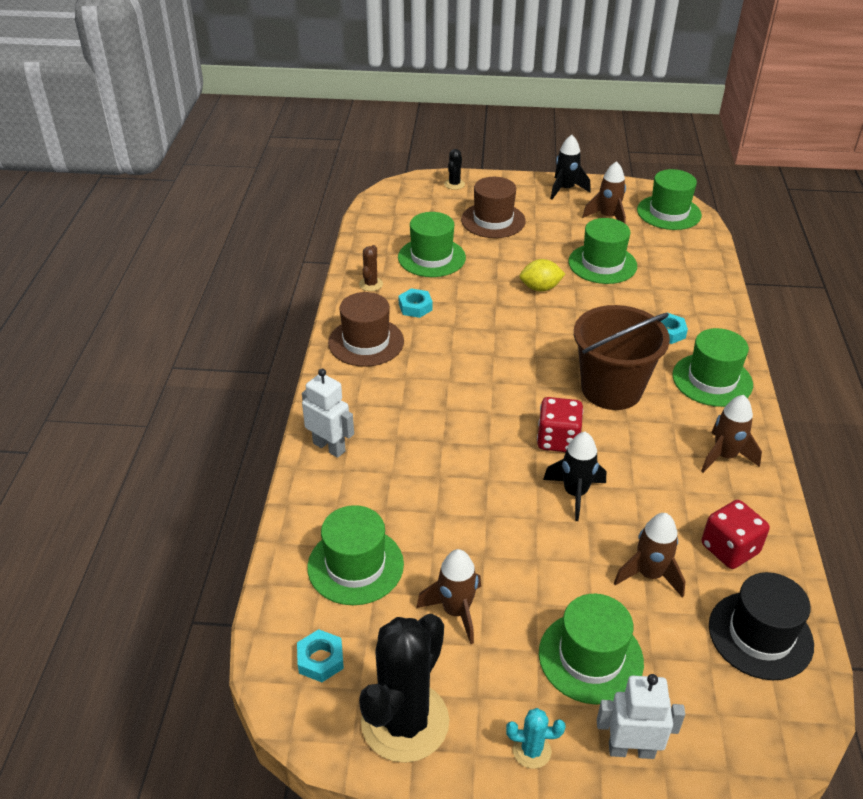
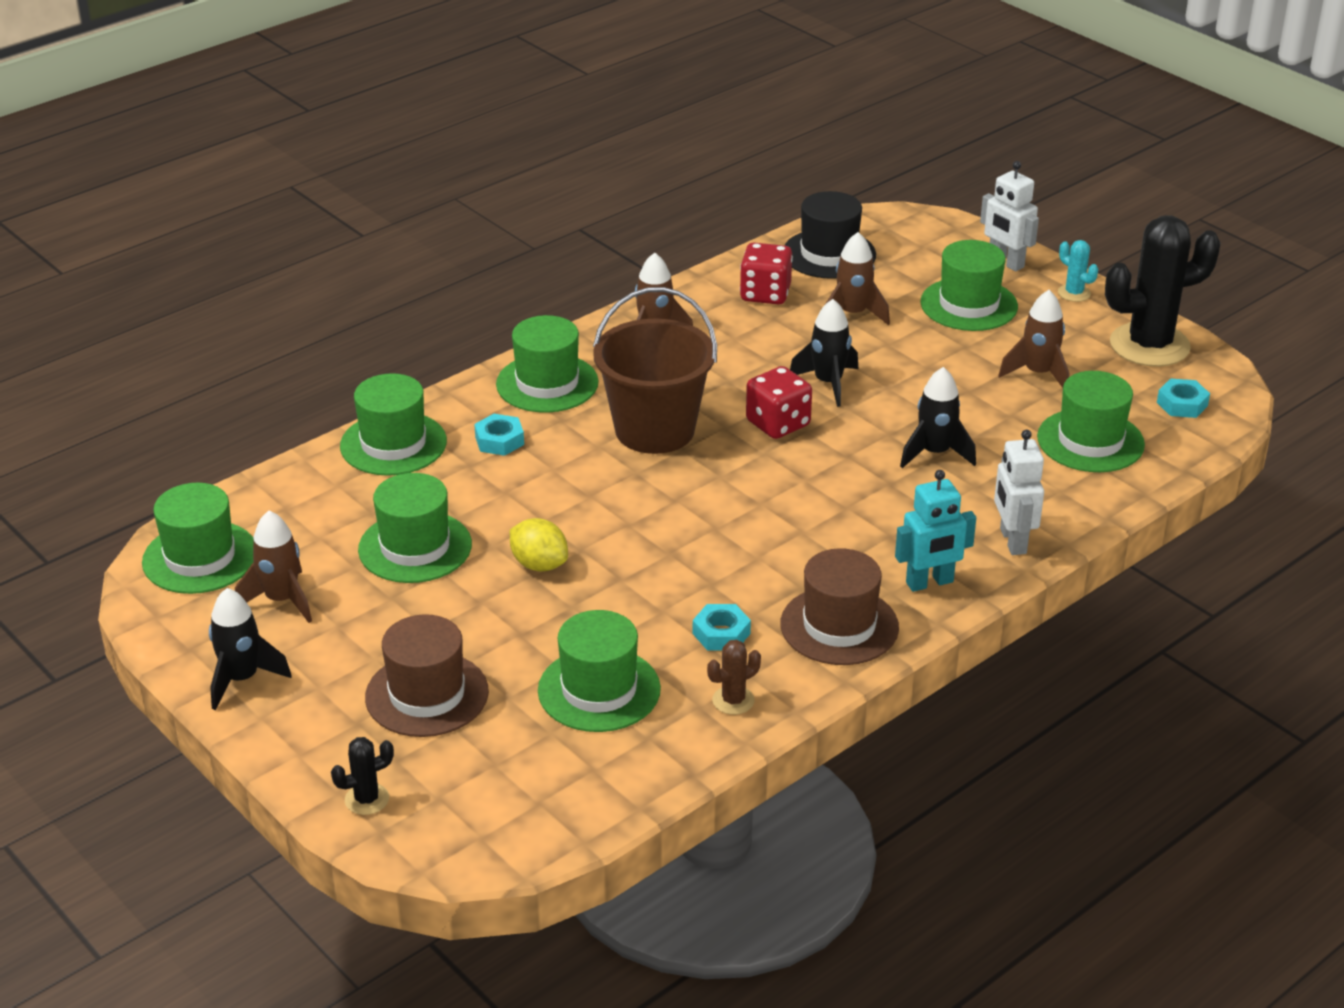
camera: 135 degrees left, 5 degrees down
(347, 392) = (929, 583): none -> turquoise robot
(442, 482) = (935, 453): none -> black rocket
(706, 299) = (393, 444): none -> green hat

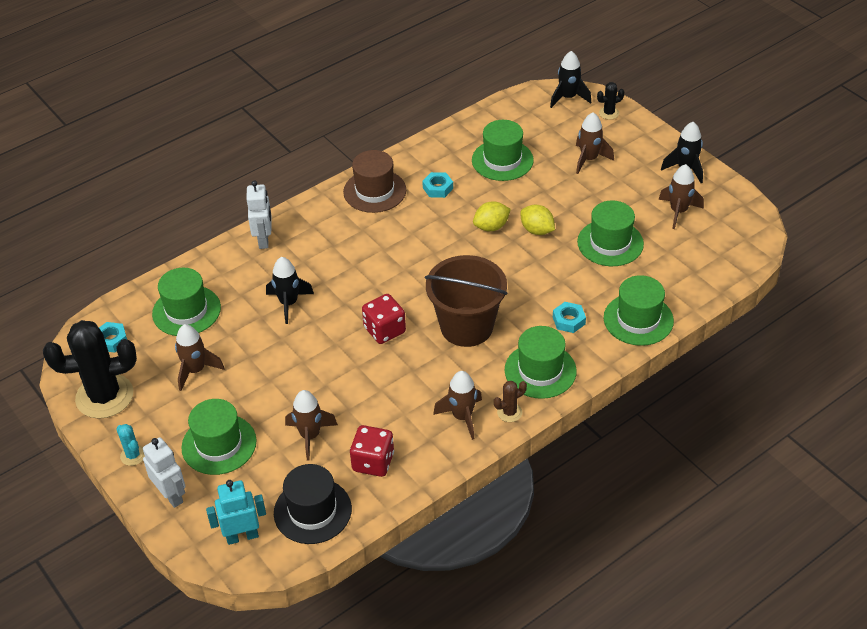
camera: 175 degrees left, 10 degrees up
(200, 557) = (734, 239): green hat -> none
(427, 694) = (589, 159): brown hat -> brown rocket
(619, 569) = (491, 227): none -> yellow lemon
(733, 700) = (435, 154): brown cactus -> brown cactus (509, 412)
(828, 383) = (344, 365): black rocket -> black rocket (568, 97)
(929, 583) = (319, 215): turquoise robot -> turquoise robot (242, 536)

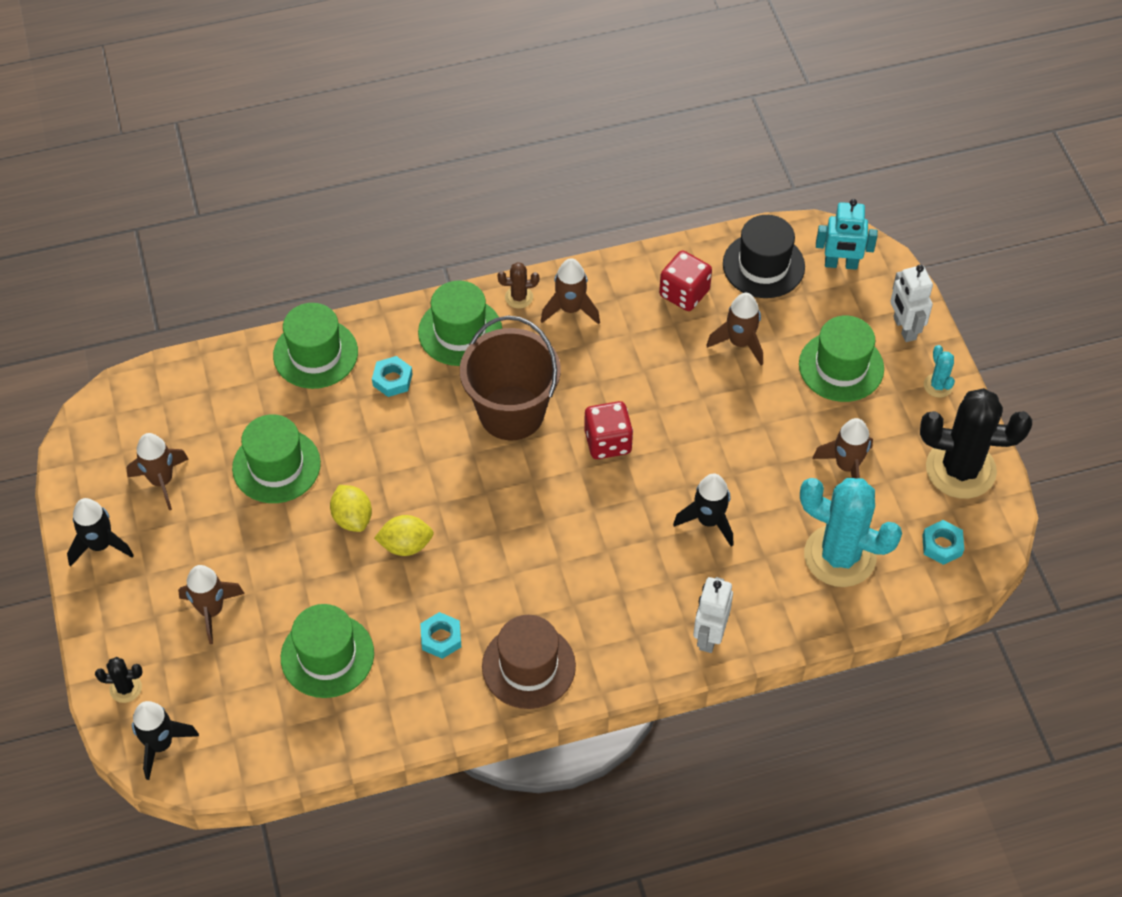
camera: 160 degrees left, 10 degrees up
(186, 311) = (839, 556): green hat -> turquoise cactus

